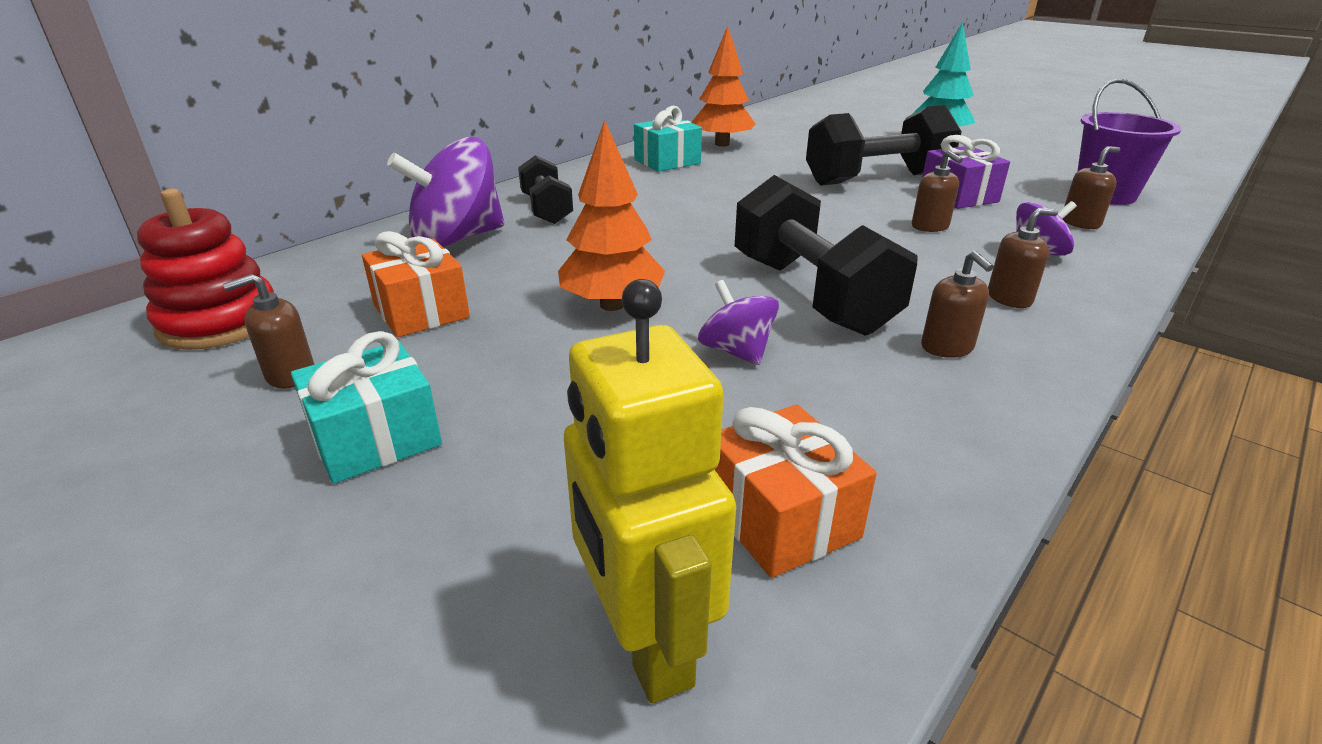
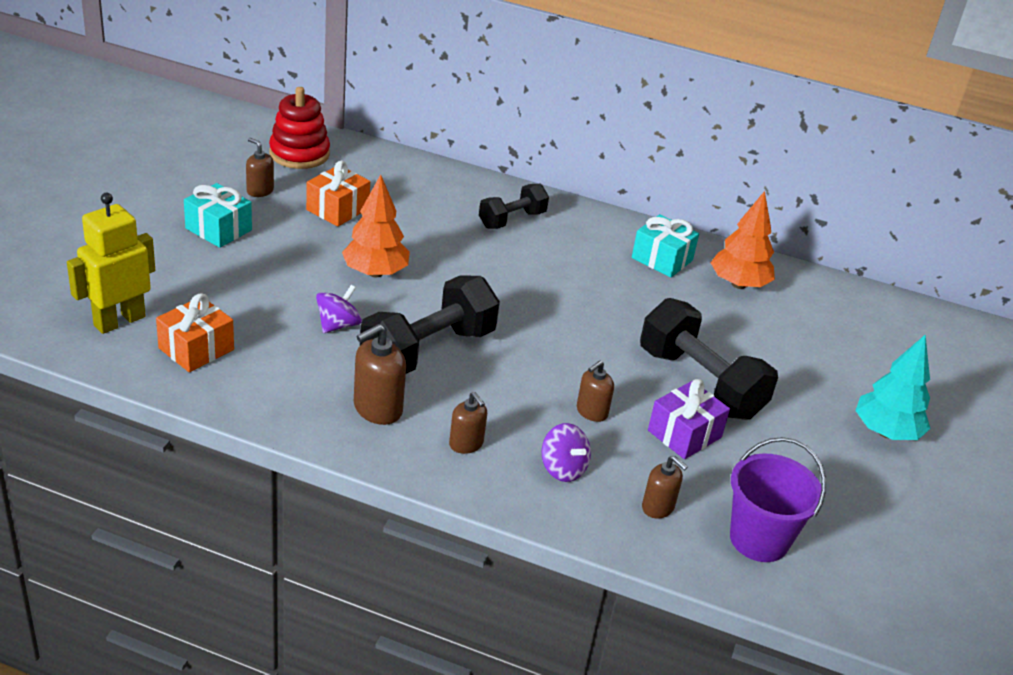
camera: 65 degrees right, 5 degrees up
(457, 239) = (439, 196): purple spinning top -> none
(947, 347) = (377, 408): brown soap dispenser -> brown soap dispenser, size x1.56

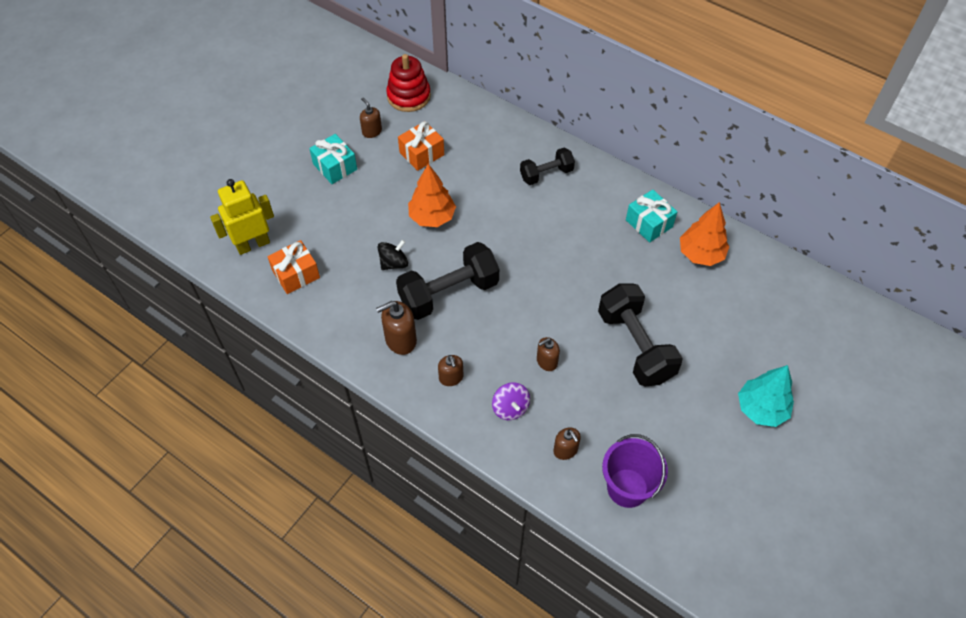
camera: 20 degrees right, 20 degrees up
(338, 325) = (394, 263): purple spinning top -> black spinning top
(684, 434) = (607, 390): purple gift -> none

